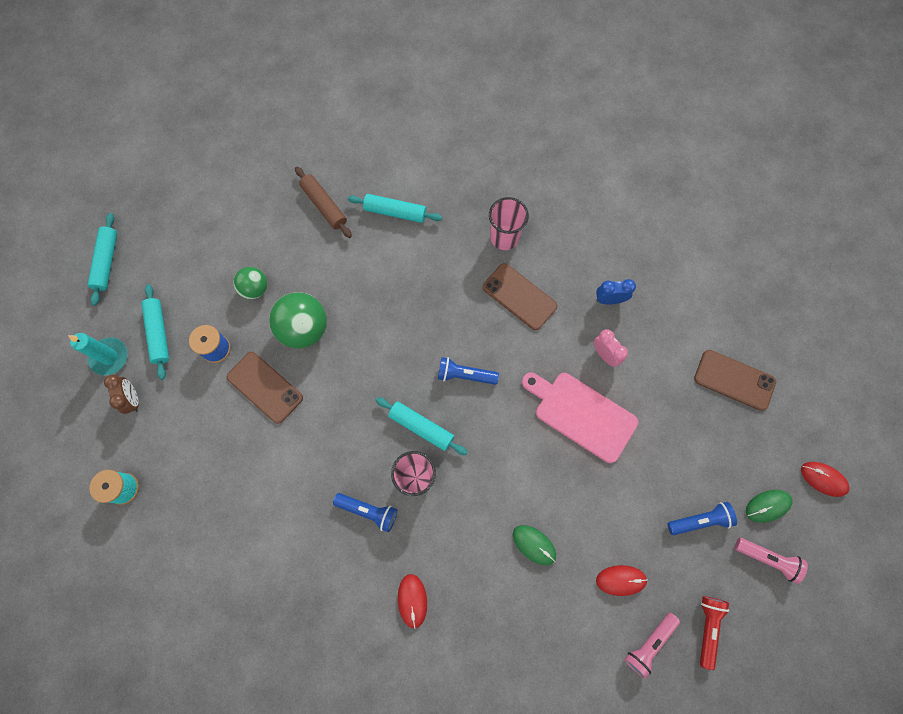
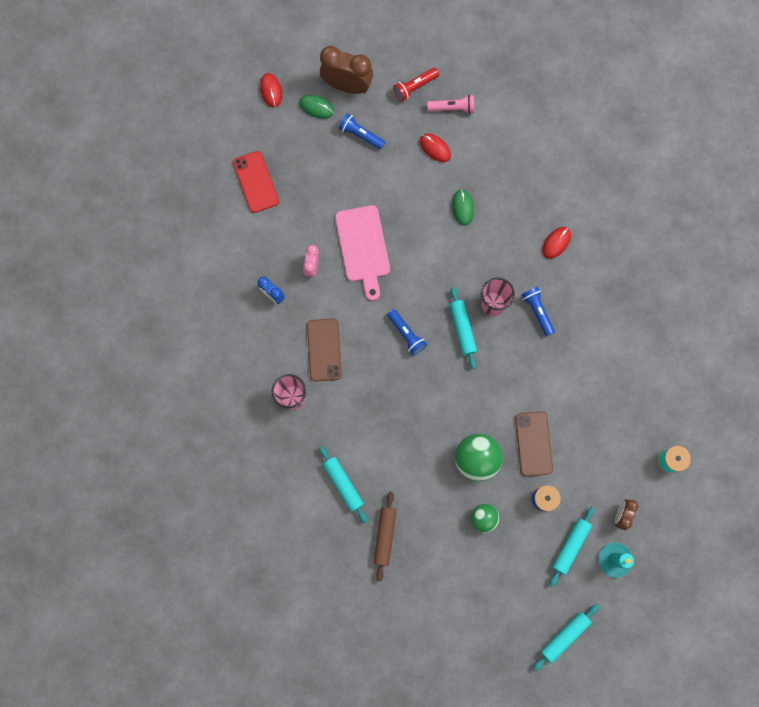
camera: 135 degrees left, 5 degrees up
(734, 380) = (256, 182): brown phone -> red phone
(767, 559) = (347, 85): pink flashlight -> brown clock

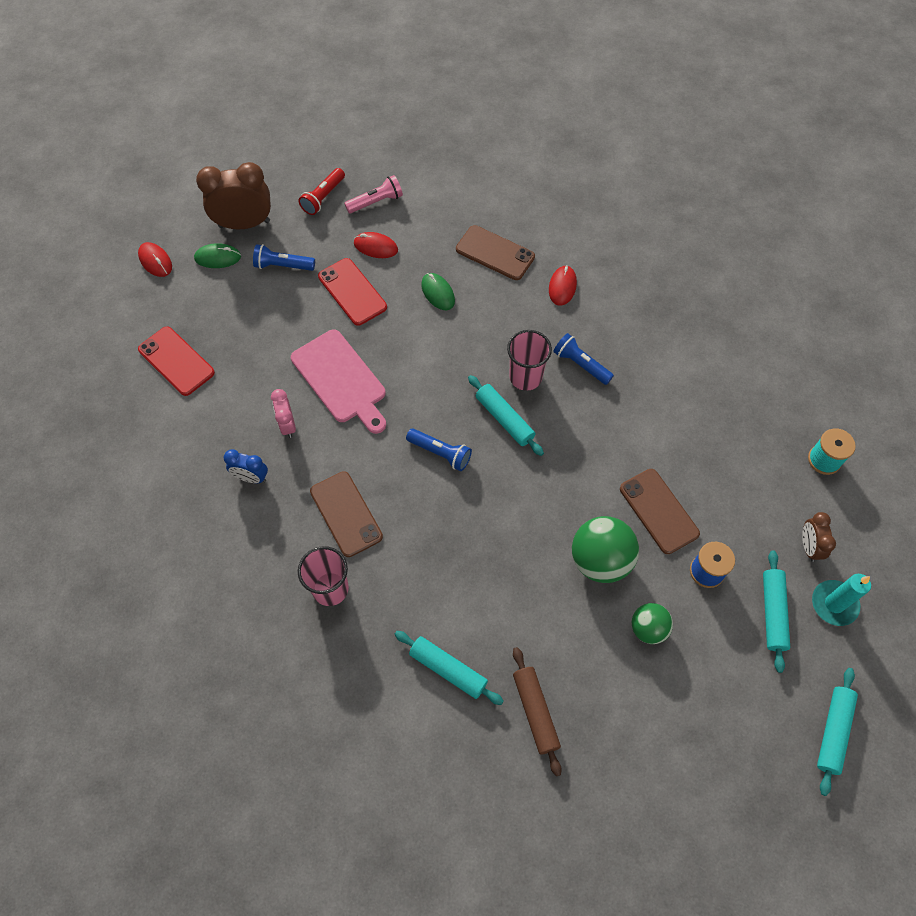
camera: 25 degrees left, 15 degrees down
(401, 179) = (352, 292): none -> red phone
(520, 192) = (495, 253): none -> brown phone

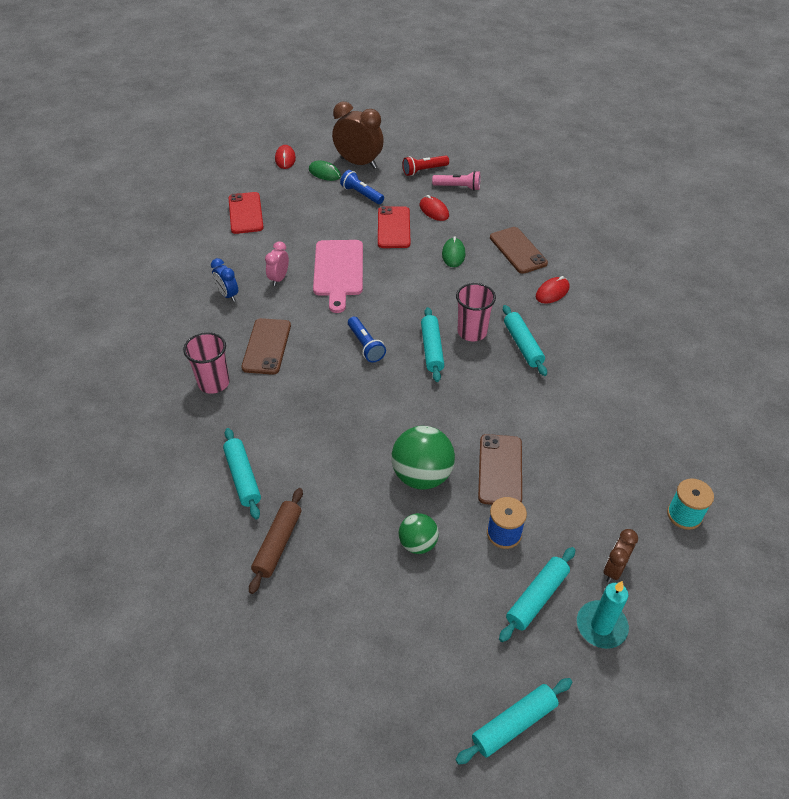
camera: 35 degrees right, 15 degrees down
(581, 364) = (523, 345): blue flashlight -> turquoise rolling pin

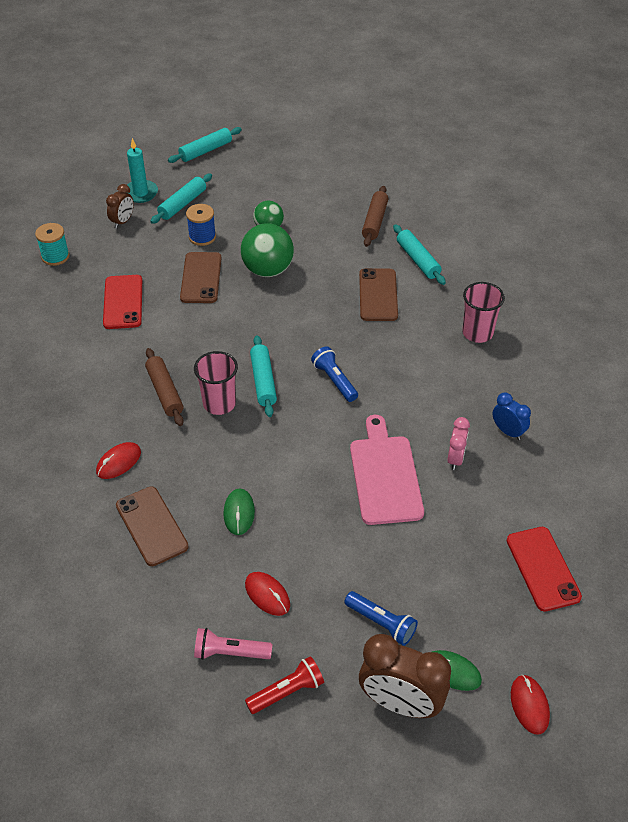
camera: 175 degrees right, 0 degrees up
(267, 346) = (439, 372): brown phone -> brown phone (378, 295)
(393, 228) = (323, 556): red phone -> red phone (123, 302)
(523, 345) = (164, 392): turquoise rolling pin -> brown rolling pin

